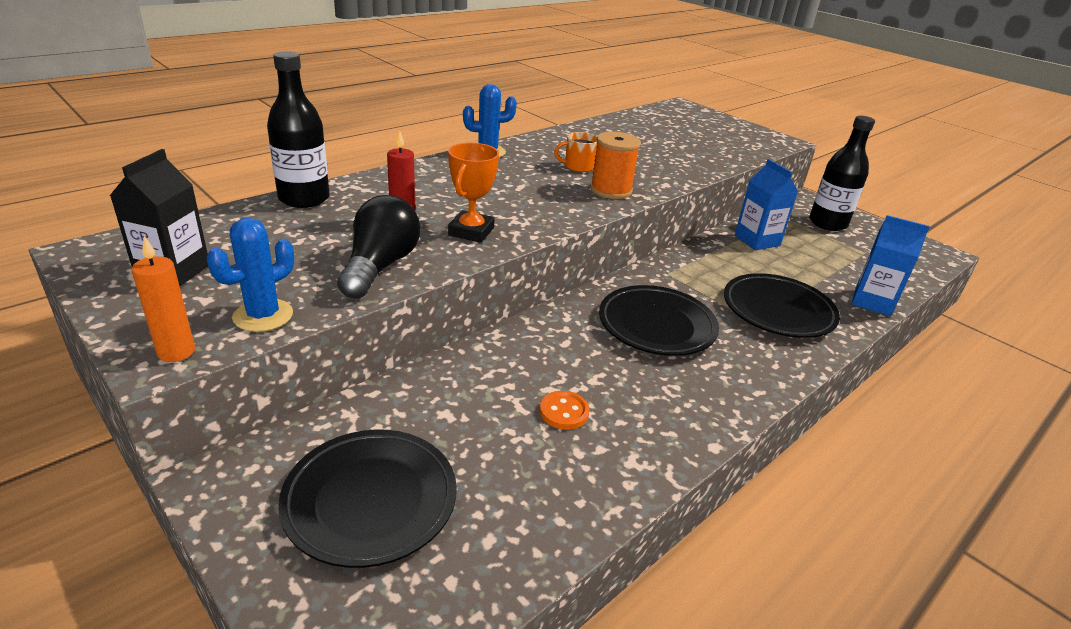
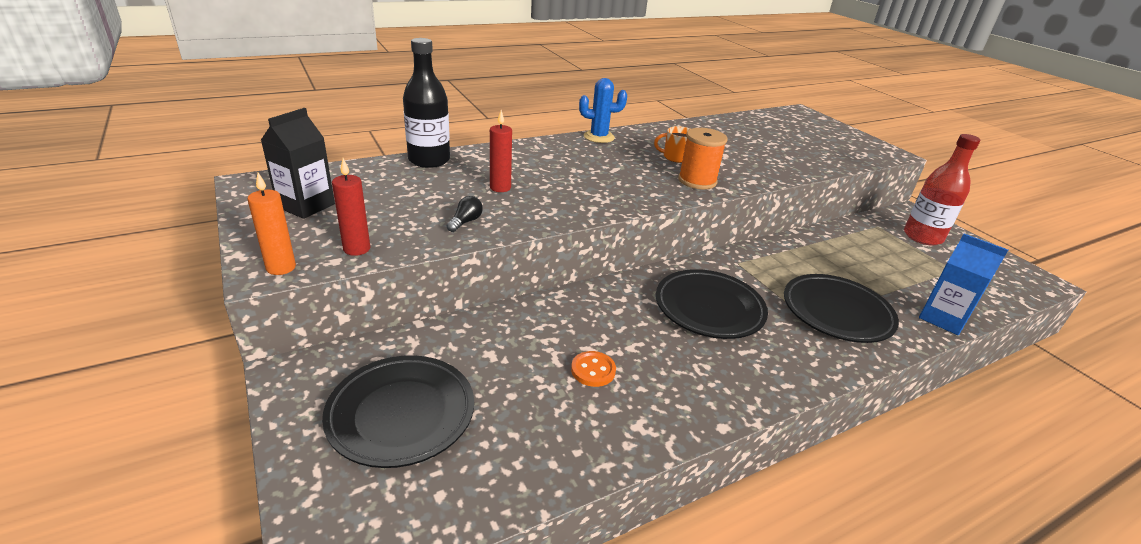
camera: 15 degrees right, 0 degrees up
(263, 315) = (357, 249): blue cactus -> red candle
(380, 266) = (465, 222): black light bulb -> black light bulb, size x0.44
(471, 231) = (554, 202): orange trophy -> none
(757, 240) = (840, 244): blue carton -> none
(827, 223) = (922, 237): black bottle -> red bottle

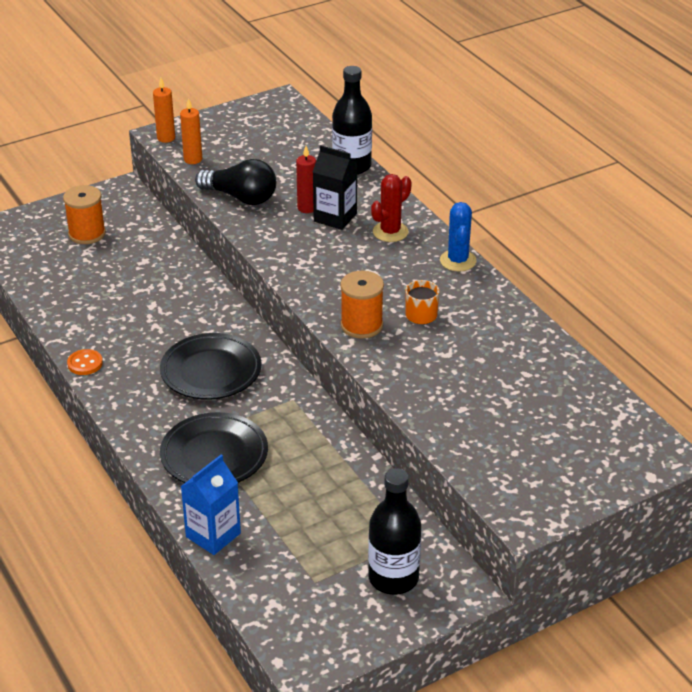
camera: 90 degrees right, 5 degrees up
(306, 205) = (250, 128): black carton -> black carton (335, 217)
(357, 249) = (193, 159): red candle -> orange candle
(401, 414) = (87, 234): black plate -> orange spool
(465, 222) = (241, 197): black light bulb -> black light bulb, size x2.26
(552, 156) = (390, 232): none -> red cactus
(593, 370) = (128, 307): orange button -> orange button (85, 363)
(922, 237) = (393, 578): red bottle -> black bottle

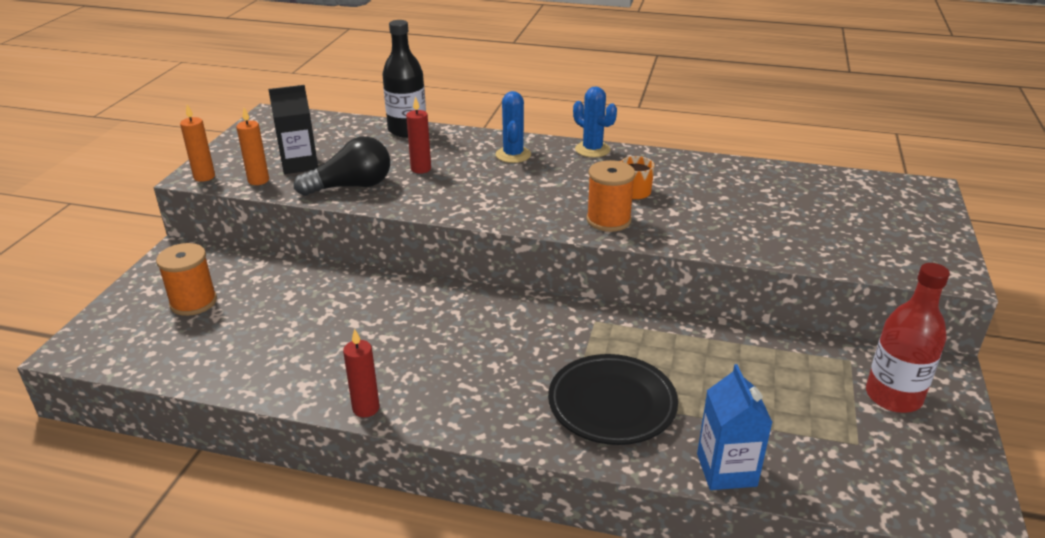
camera: 45 degrees left, 5 degrees down
(85, 363) = (366, 408): orange button -> red candle
(211, 371) = (495, 342): black plate -> none
(335, 217) = (455, 165): black carton -> black carton (299, 164)
(390, 232) = (513, 155): red cactus -> blue cactus
(393, 578) = (893, 396): black bottle -> red bottle

